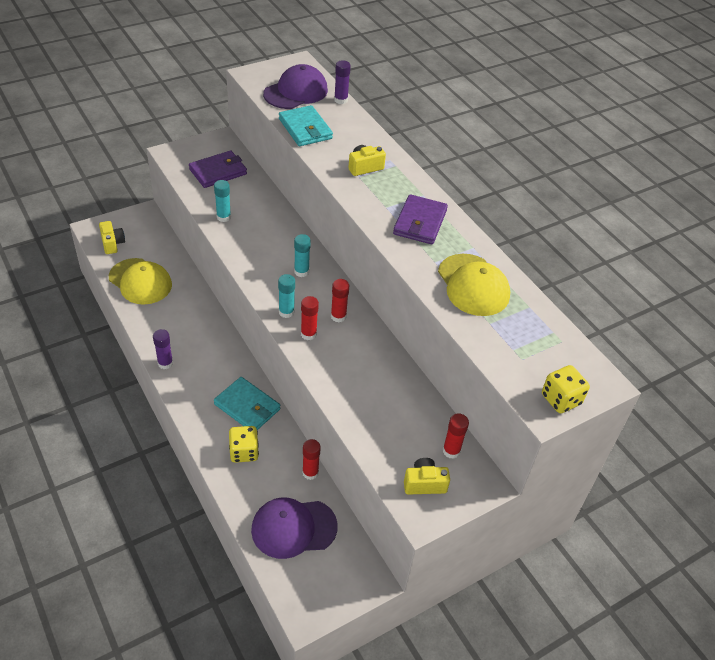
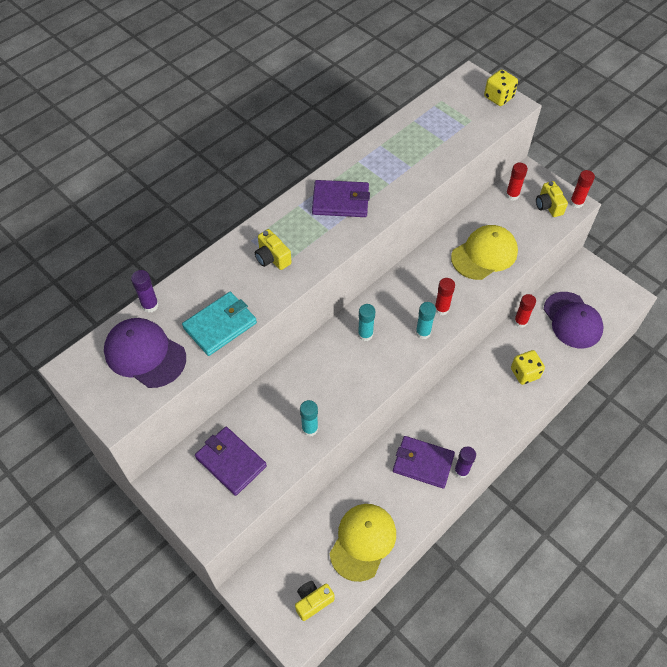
camera: 100 degrees left, 10 degrees up
(187, 338) = (423, 463): none -> purple wallet
(247, 407) = (479, 385): turquoise wallet -> none
(338, 316) = (410, 292): red glue stick -> red glue stick (576, 203)
(473, 285) = (406, 155): yellow cap -> yellow cap (484, 254)

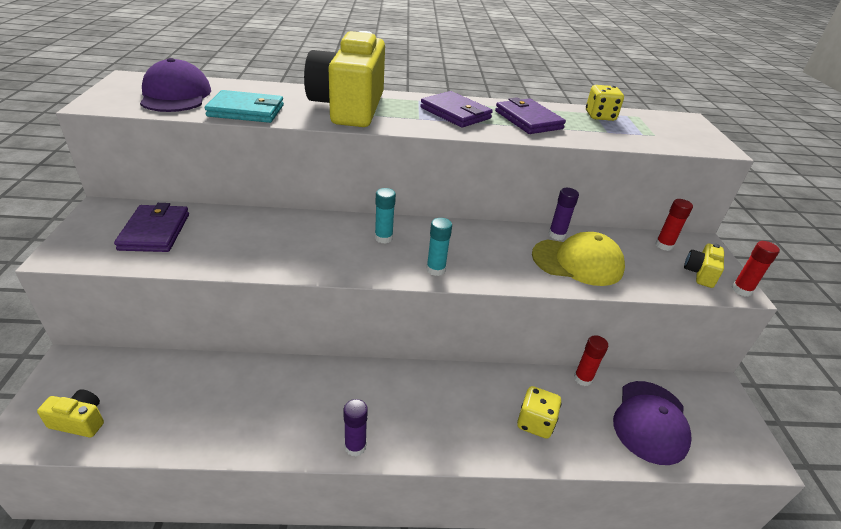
camera: 40 degrees right, 20 degrees down
(150, 305) = (228, 83): purple glue stick -> purple glue stick (557, 235)
(272, 258) = (349, 107): yellow camera -> yellow camera, size x2.43
(310, 429) = (239, 256): turquoise glue stick -> none
(363, 542) = (188, 417): yellow cap -> none
(423, 463) = (330, 406): purple wallet -> purple wallet (528, 120)
(441, 309) = (478, 267): red glue stick -> none
(498, 97) = (705, 137): yellow dice -> yellow dice (600, 116)

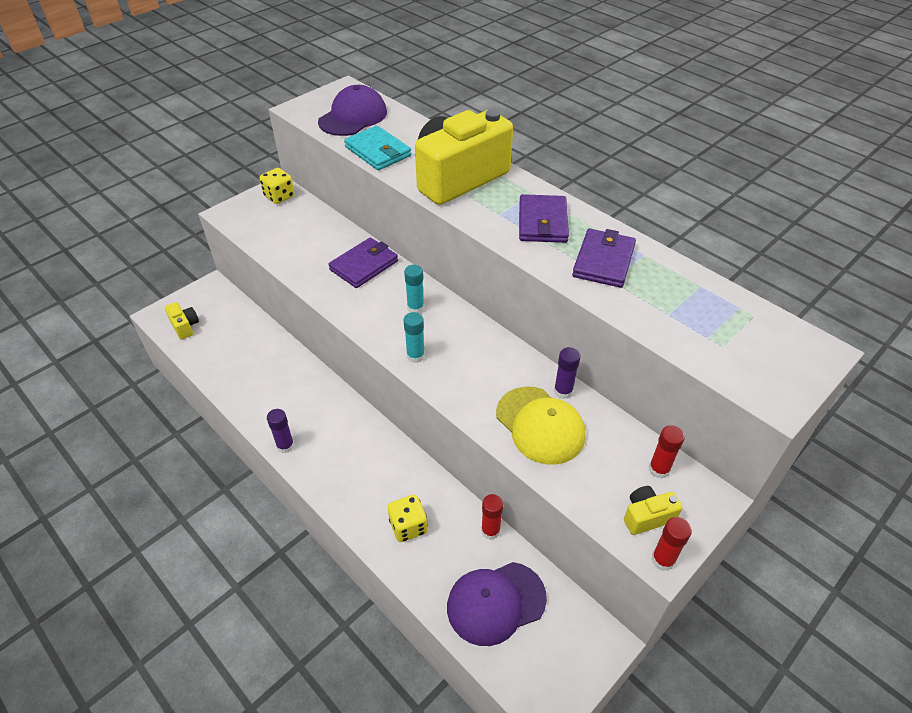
camera: 50 degrees right, 10 degrees up
(155, 231) = (286, 222): purple wallet -> purple wallet (364, 265)
(600, 116) = (699, 293): yellow dice -> yellow dice (279, 196)

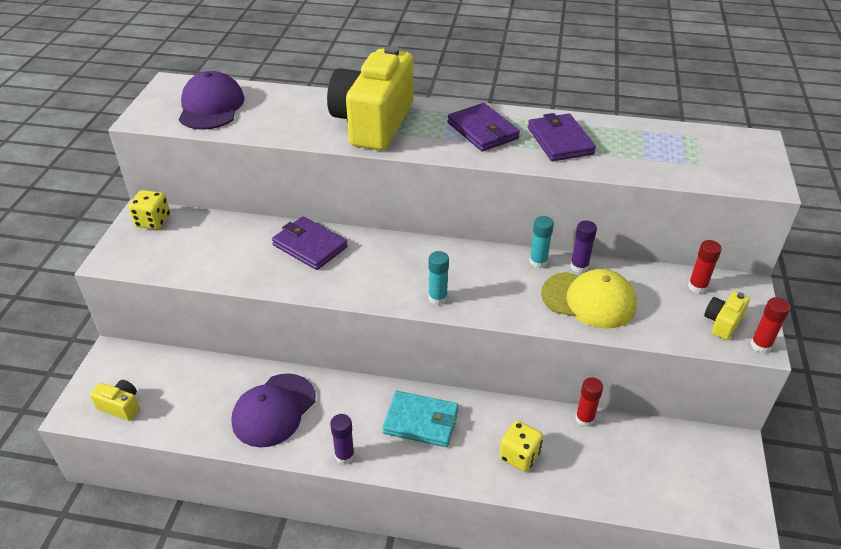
camera: 35 degrees left, 5 degrees down
(364, 265) = (310, 246): purple wallet -> purple wallet turned 60 degrees counterclockwise
(378, 151) = (273, 127): turquoise wallet -> turquoise wallet (421, 421)
(415, 308) = (395, 260): turquoise glue stick -> turquoise glue stick (538, 262)
(496, 603) = (640, 469): purple cap -> purple cap (274, 410)

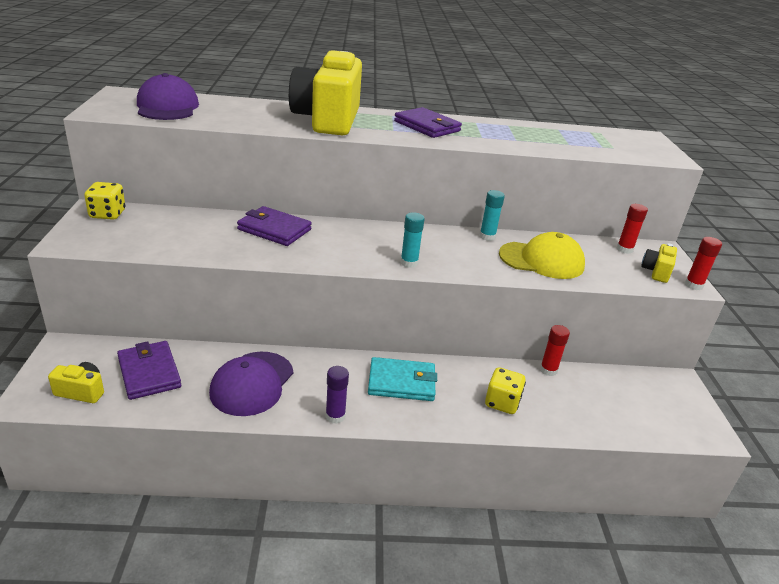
camera: 15 degrees left, 10 degrees down
(560, 141) = (495, 133): purple wallet -> purple wallet (149, 373)
(579, 267) = (523, 239): purple glue stick -> none

